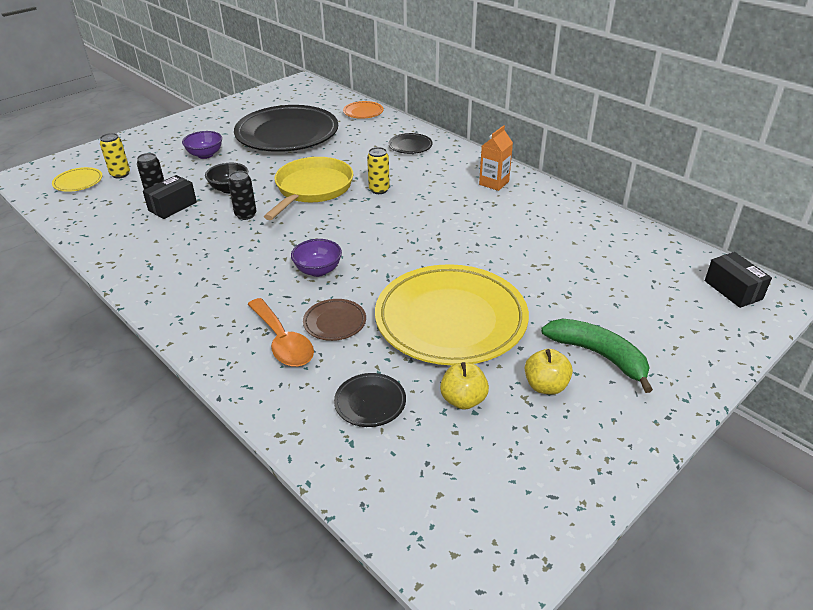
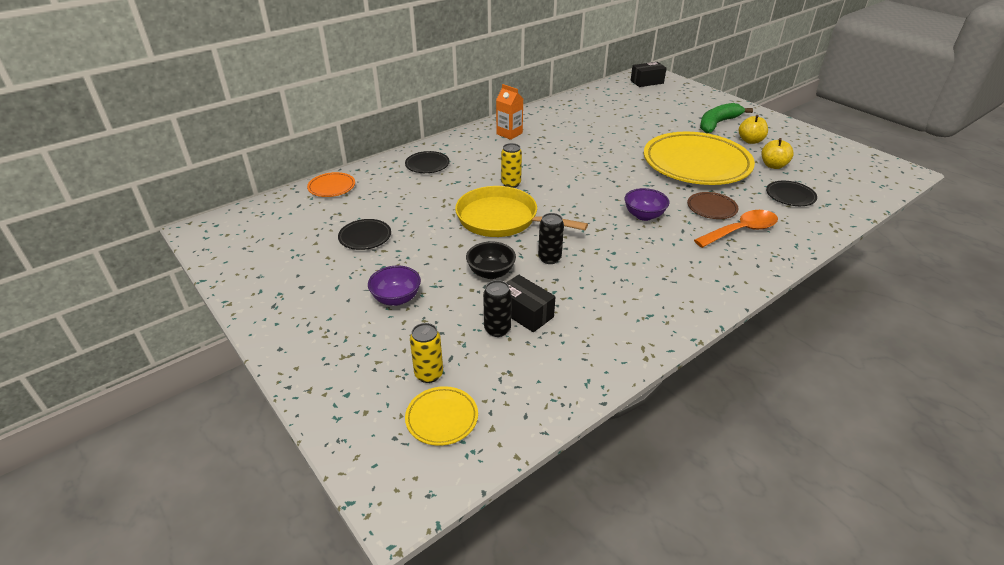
camera: 85 degrees left, 0 degrees up
(287, 134) = (365, 237): black plate -> black plate, size x0.41

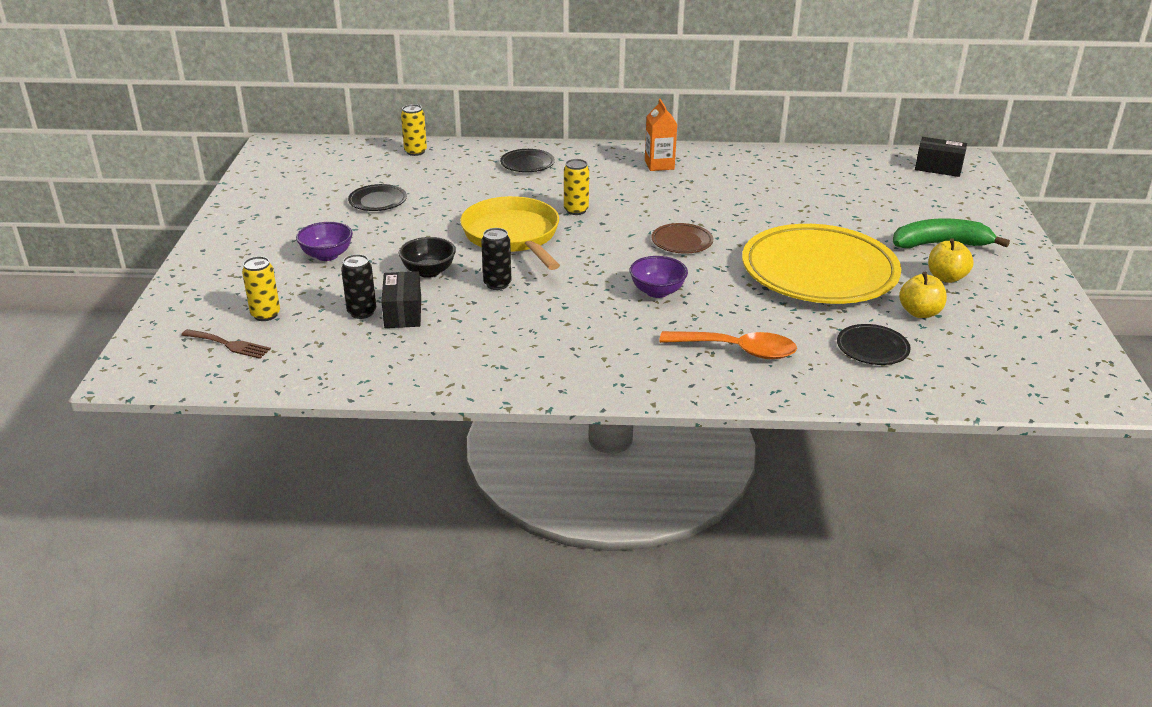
camera: 40 degrees right, 5 degrees down
(332, 187) = (415, 152): orange plate -> yellow can
(442, 418) = (229, 345): yellow plate -> brown fork
(711, 208) = (747, 317): brown plate -> brown plate (682, 242)

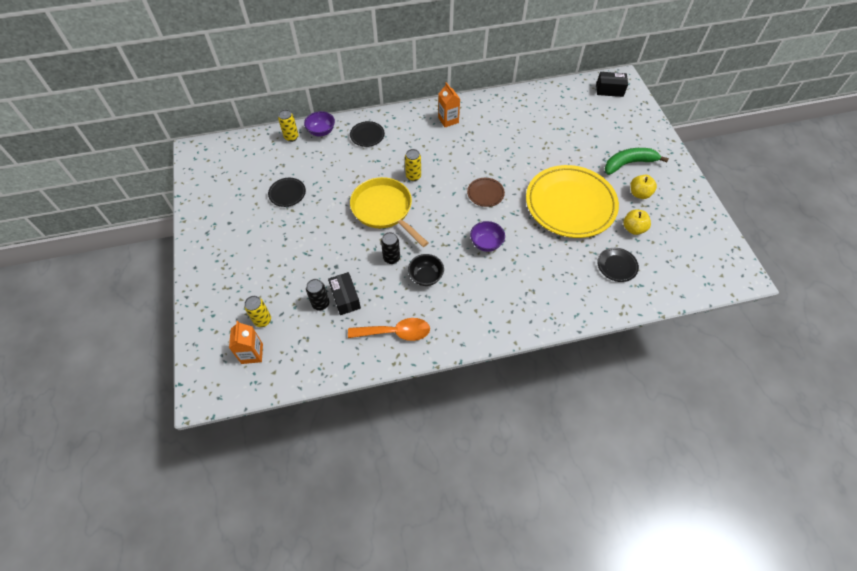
camera: 15 degrees left, 25 degrees up
(229, 345) = (252, 353): brown fork -> orange carton
(327, 255) = (277, 255): purple bowl -> purple bowl (321, 131)
(428, 271) = (346, 256): black bowl -> black bowl (426, 277)
(738, 350) = (546, 285): orange spoon -> orange spoon (395, 332)

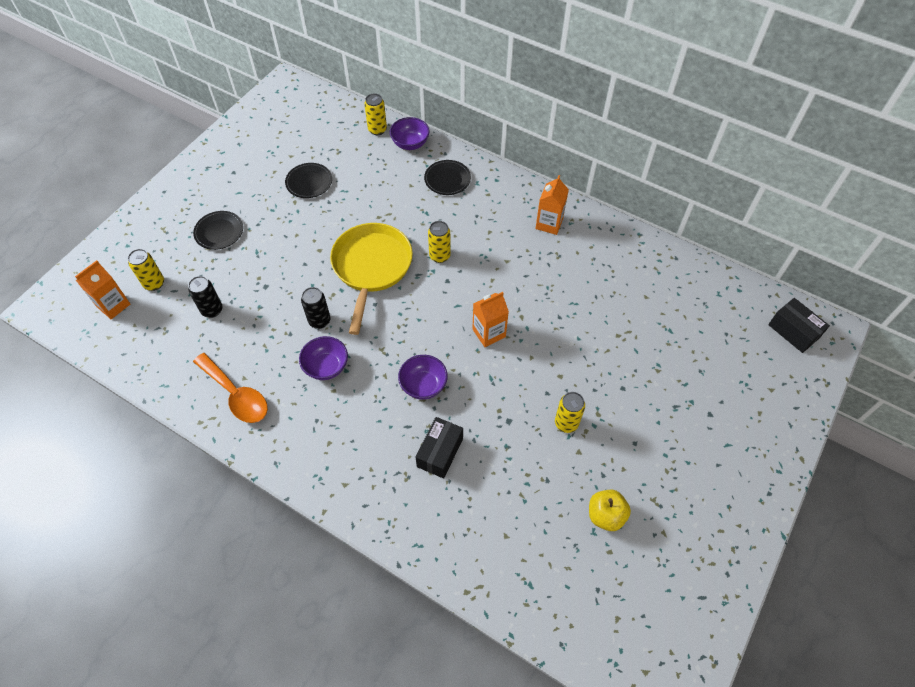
camera: 45 degrees right, 0 degrees up
(345, 298) = (237, 323): black box -> black box (440, 452)
(426, 277) = (326, 367): black bowl -> purple bowl
(485, 193) = (489, 333): brown plate -> orange carton
(570, 204) = (566, 423): yellow plate -> yellow can
(617, 266) = (530, 537): black plate -> black plate (219, 232)
(629, 163) = (701, 437): green banana -> none
(639, 194) = (667, 483): yellow apple -> none

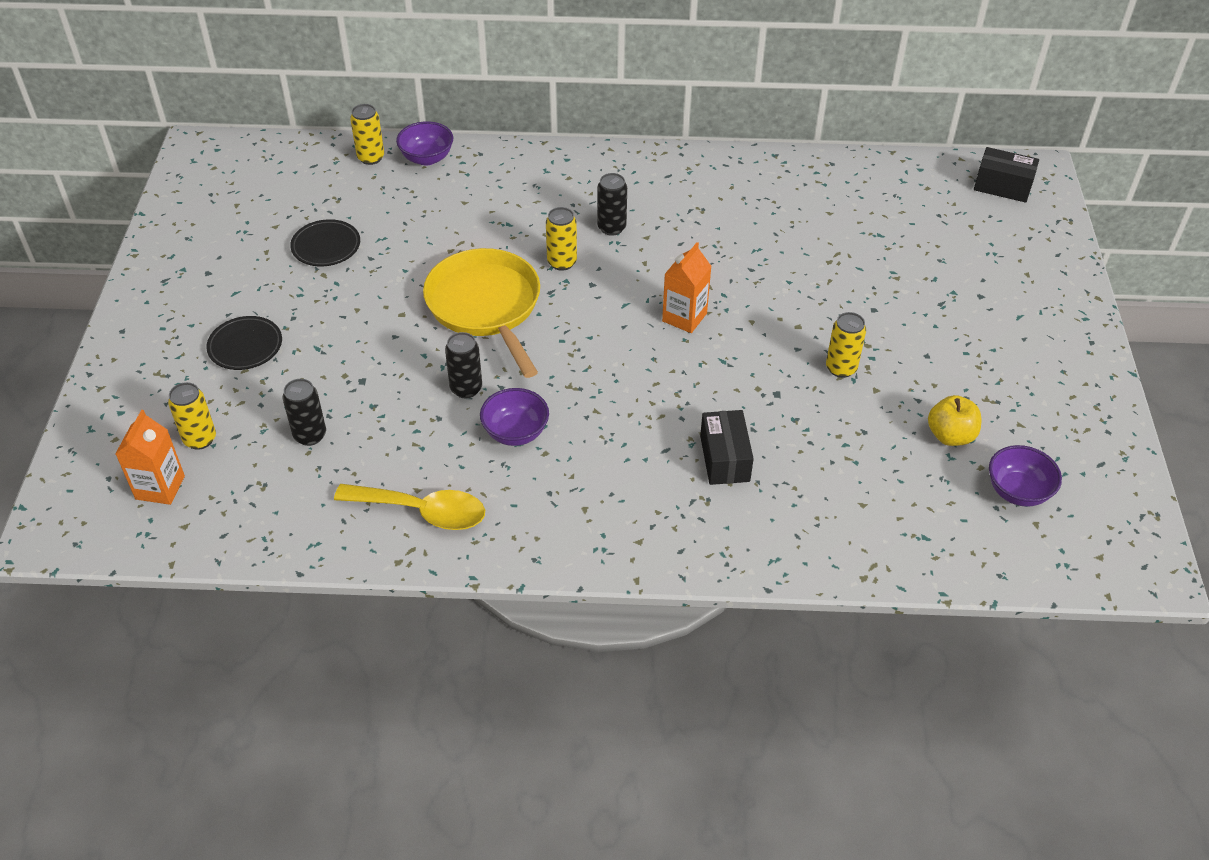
camera: 30 degrees left, 10 degrees down
(236, 395) = (422, 511): orange spoon -> yellow spoon
(423, 385) = (651, 401): purple bowl -> purple bowl (1017, 491)
(447, 179) = (506, 180): black plate -> none
(489, 244) = (611, 228): none -> black can
(549, 224) = (665, 181): orange carton -> none

